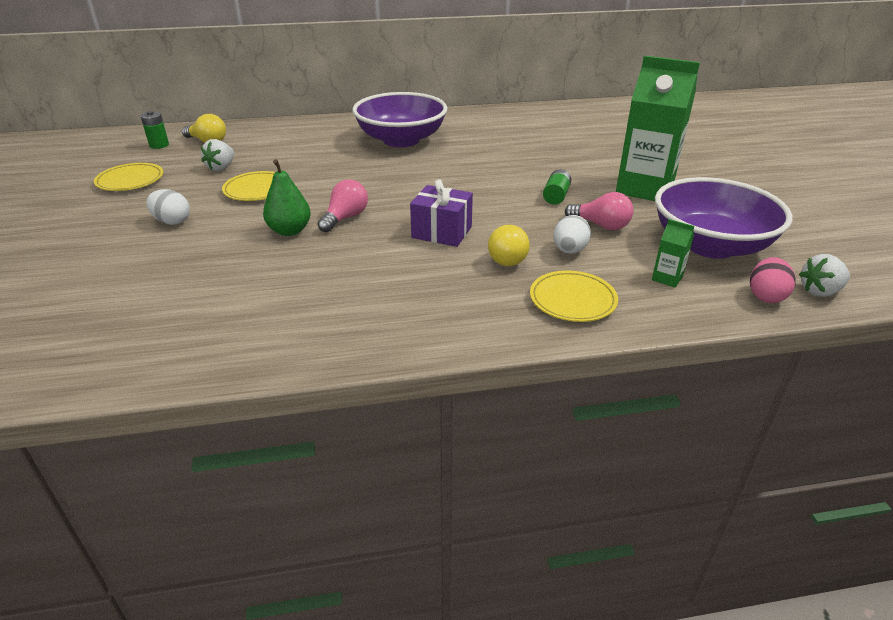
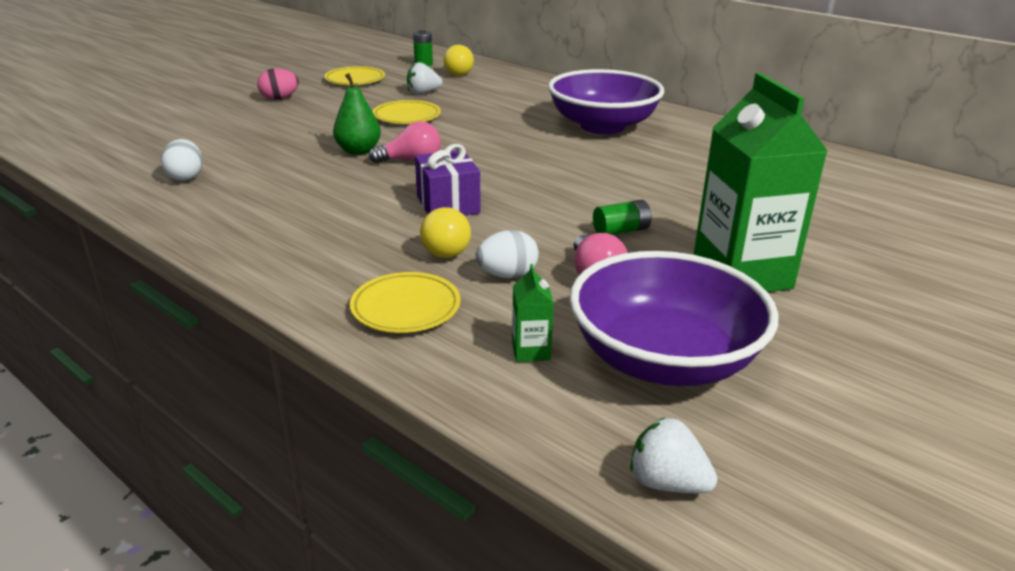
camera: 50 degrees right, 5 degrees down
(172, 221) = (315, 113): white egg -> white egg (186, 177)
(506, 257) = (445, 248): yellow light bulb -> yellow light bulb turned 60 degrees counterclockwise
(766, 296) = (586, 436): pink egg -> pink egg (279, 98)

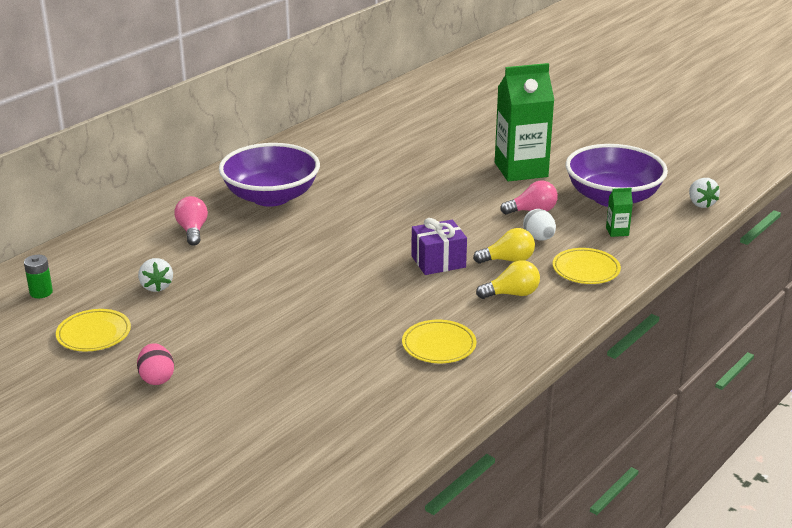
camera: 90 degrees left, 0 degrees up
(186, 177) = (392, 396): white egg -> none
(358, 151) = (327, 310): green pear -> none
(407, 116) = (233, 291): yellow plate -> yellow plate (439, 345)
(411, 160) = (350, 282): pink light bulb -> pink light bulb (192, 231)
(457, 73) = (86, 269): yellow light bulb -> yellow light bulb (512, 294)
(621, 231) = (472, 200): green battery -> none
(667, 483) = (700, 204): white strawberry -> white strawberry turned 45 degrees counterclockwise

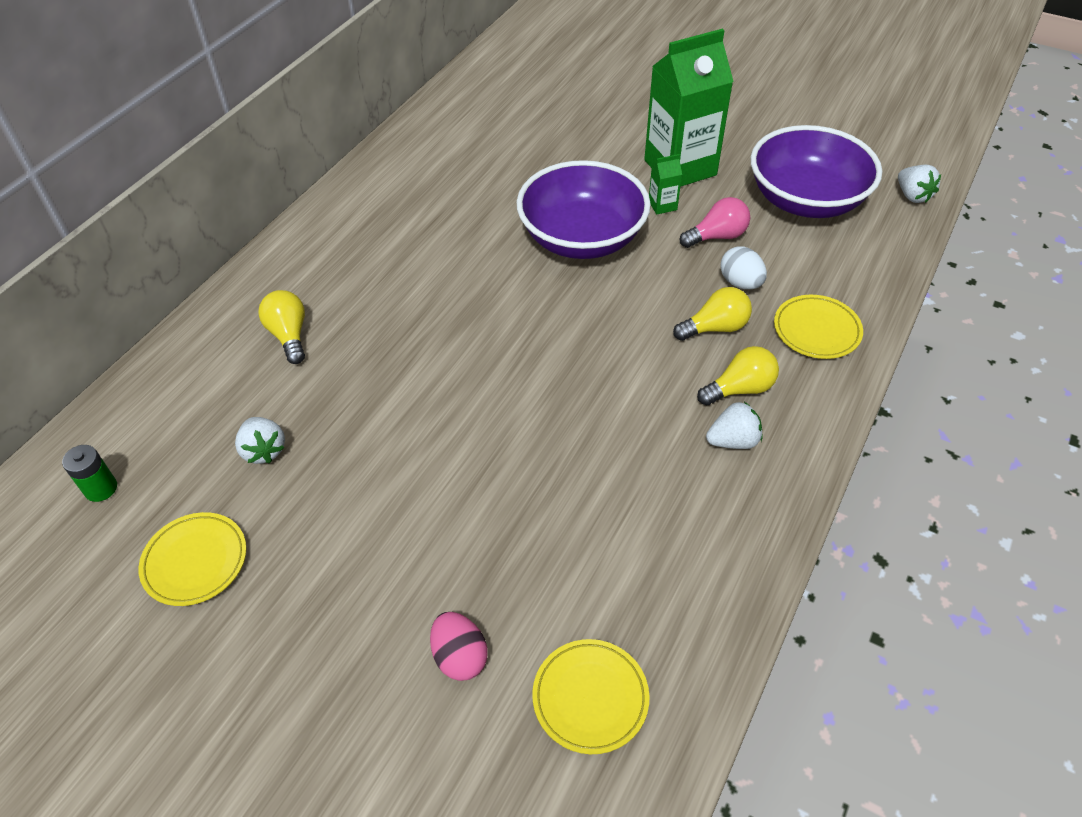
camera: 10 degrees left, 20 degrees up
(157, 378) = (307, 638): pink egg -> pink egg (460, 657)
(192, 231) = (289, 335): pink light bulb -> yellow light bulb
(271, 196) = (378, 257): purple bowl -> purple bowl (582, 238)
(438, 262) = (628, 344): purple gift -> none
(439, 345) = (676, 502): yellow plate -> yellow plate (590, 698)
(494, 320) = (733, 441): none -> white strawberry
(617, 231) = (831, 257): green carton -> green carton (662, 205)

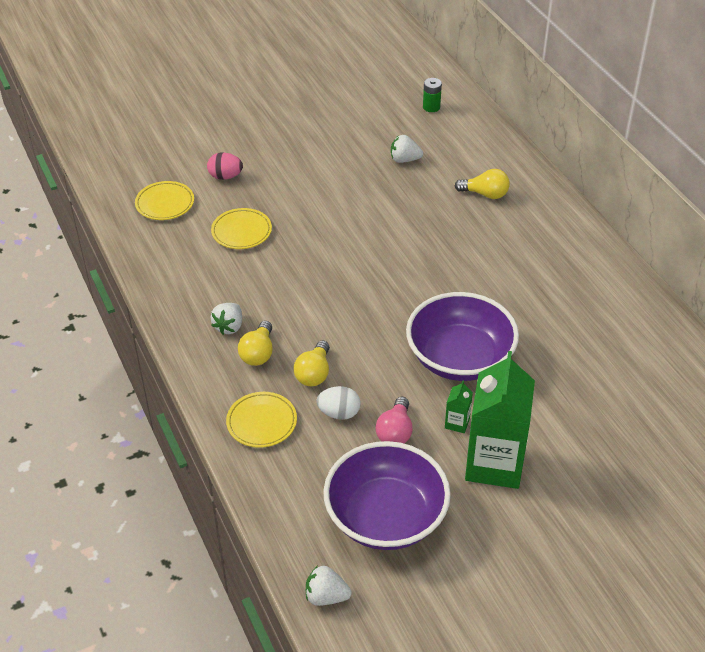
camera: 125 degrees right, 5 degrees down
(195, 561) = (358, 122): yellow plate -> yellow plate (241, 231)

